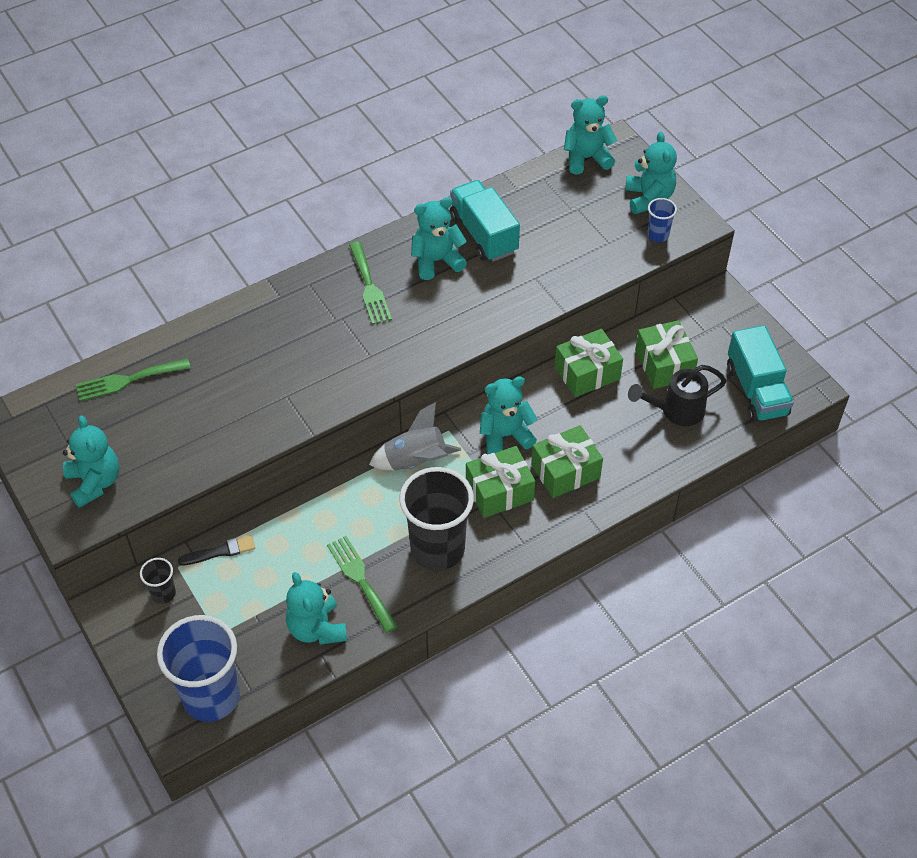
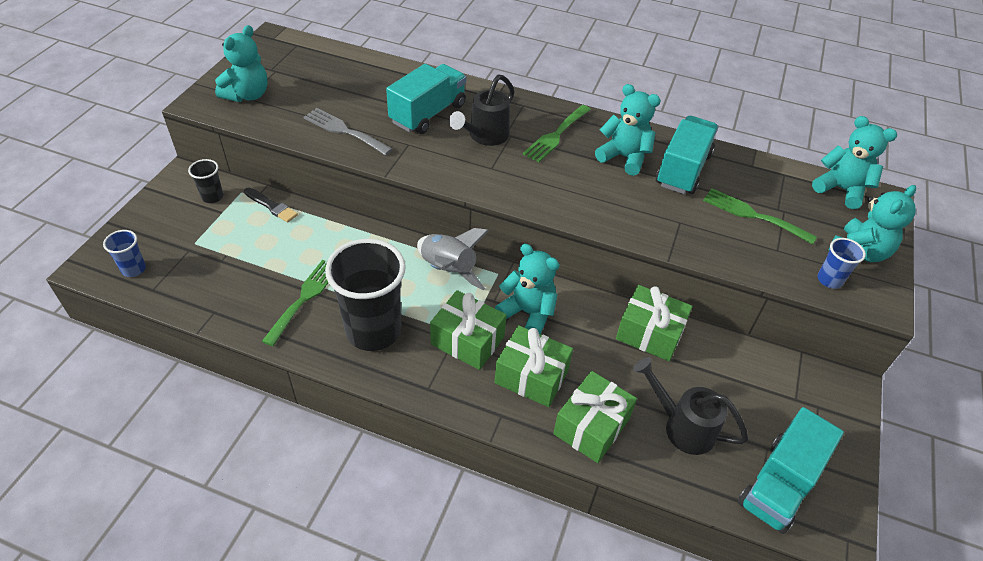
camera: 50 degrees right, 5 degrees down
(127, 380) = (349, 68): green fork -> green fork (753, 215)
(211, 696) = (134, 269): blue cup -> blue cup, size x0.45
(223, 433) = (344, 130): none -> grey fork
(257, 358) = (428, 114): none -> turquoise truck
(317, 628) = (238, 296): turquoise teddy bear -> none
(326, 336) = (485, 136): none -> black watering can
(664, 365) = (721, 386): green gift -> green gift (591, 426)

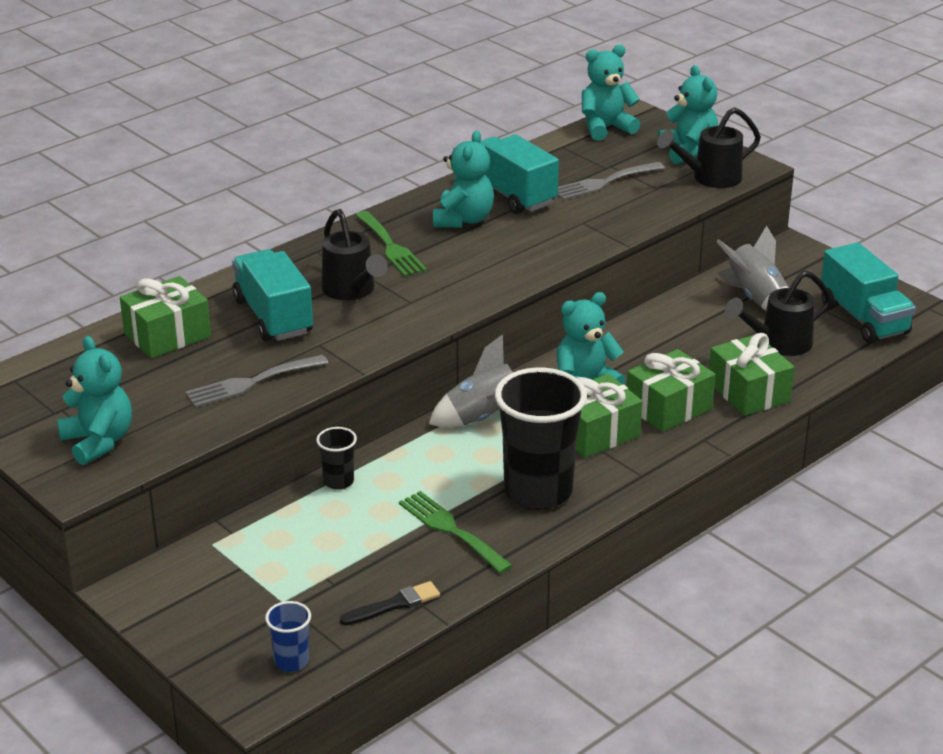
camera: 60 degrees left, 15 degrees down
(212, 197) = (200, 571): black cup -> black cup (338, 481)
(271, 206) = (263, 524): black brush -> black brush (394, 605)
(624, 157) = (463, 220): turquoise teddy bear -> turquoise teddy bear turned 135 degrees clockwise
(649, 333) = (662, 323): green gift -> green gift (167, 335)
(740, 387) = (755, 298): none -> grey rocket
(753, 215) = (603, 182): green fork -> grey fork
(829, 280) = (710, 178): blue cup -> black watering can

